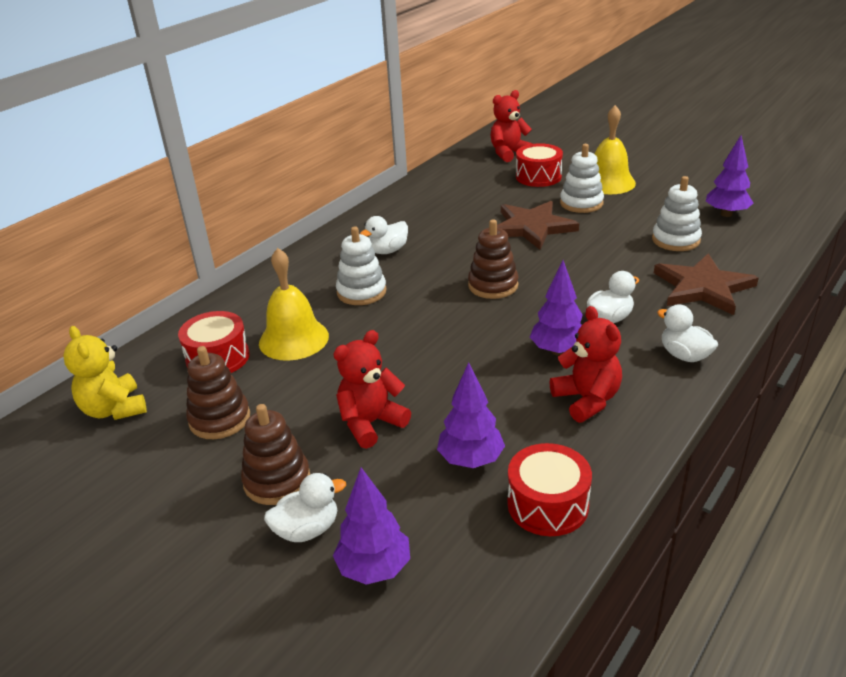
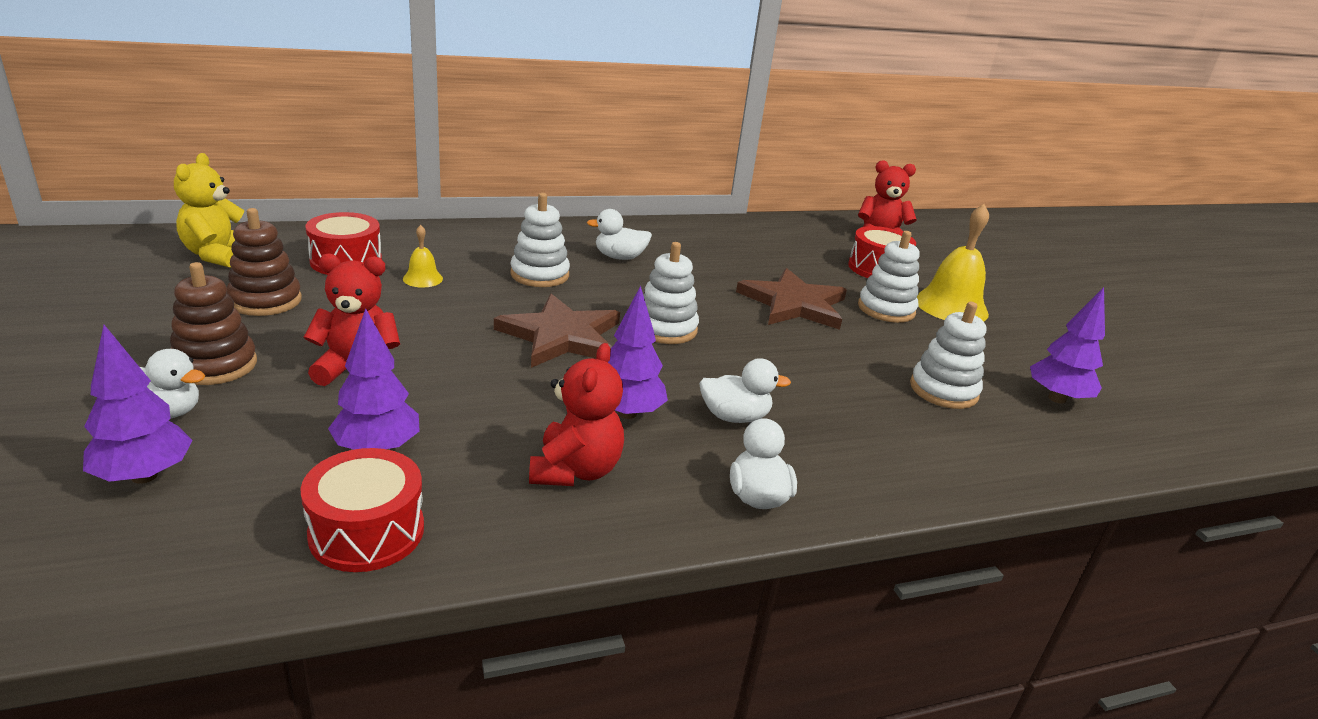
camera: 30 degrees right, 5 degrees down
(293, 339) = (422, 278): yellow bell -> yellow bell, size x0.49
(493, 285) = (665, 329): brown stacking toy -> white stacking toy
(703, 287) = (898, 448): brown star -> brown star (561, 336)

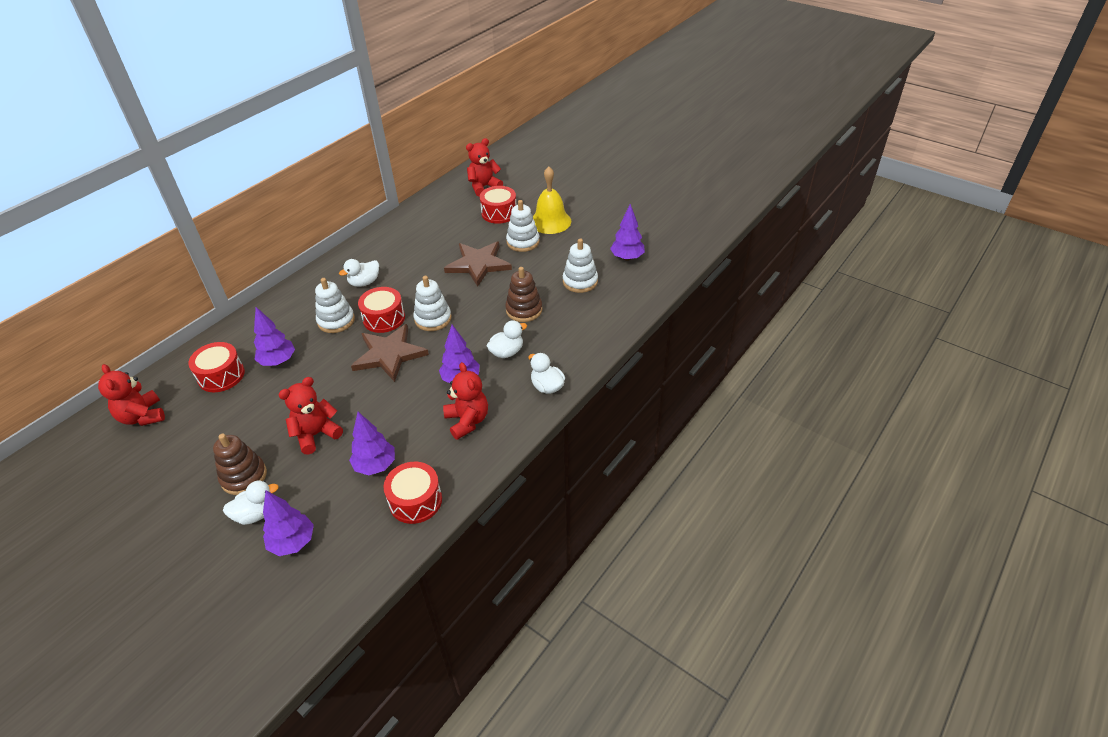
camera: 30 degrees left, 15 degrees up
(218, 255) = (142, 416): yellow teddy bear -> red teddy bear
(265, 300) = (214, 427): brown stacking toy -> brown stacking toy (524, 310)
(422, 278) = (278, 361): yellow bell -> purple tree
(601, 299) = (384, 318): none -> red drum

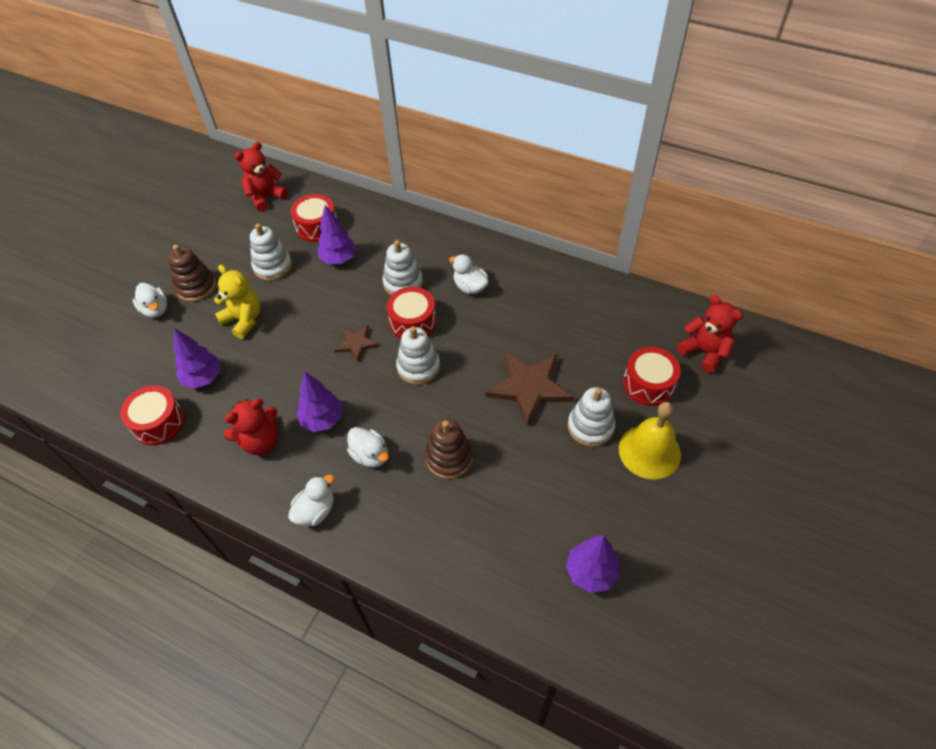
camera: 80 degrees right, 10 degrees up
(293, 542) = (123, 345): purple tree -> none
(316, 434) = (244, 320): red teddy bear -> yellow teddy bear
(389, 354) = (356, 343): brown star -> brown star, size x0.54
(580, 281) = (520, 515): white stacking toy -> white stacking toy (273, 266)

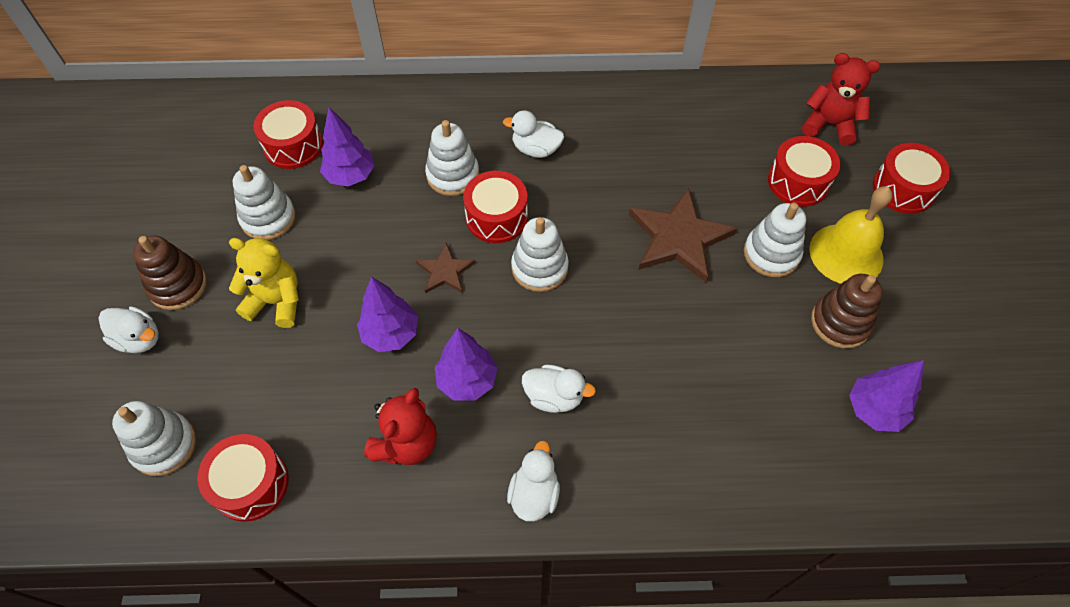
camera: 30 degrees left, 5 degrees up
(129, 378) = (164, 445): none -> white stacking toy
(203, 378) = (273, 399): purple tree -> purple tree (391, 334)
(266, 197) = (195, 132): red teddy bear -> none
(449, 458) = (646, 357): brown stacking toy -> brown stacking toy (840, 322)
(732, 423) = (903, 189): none -> red drum

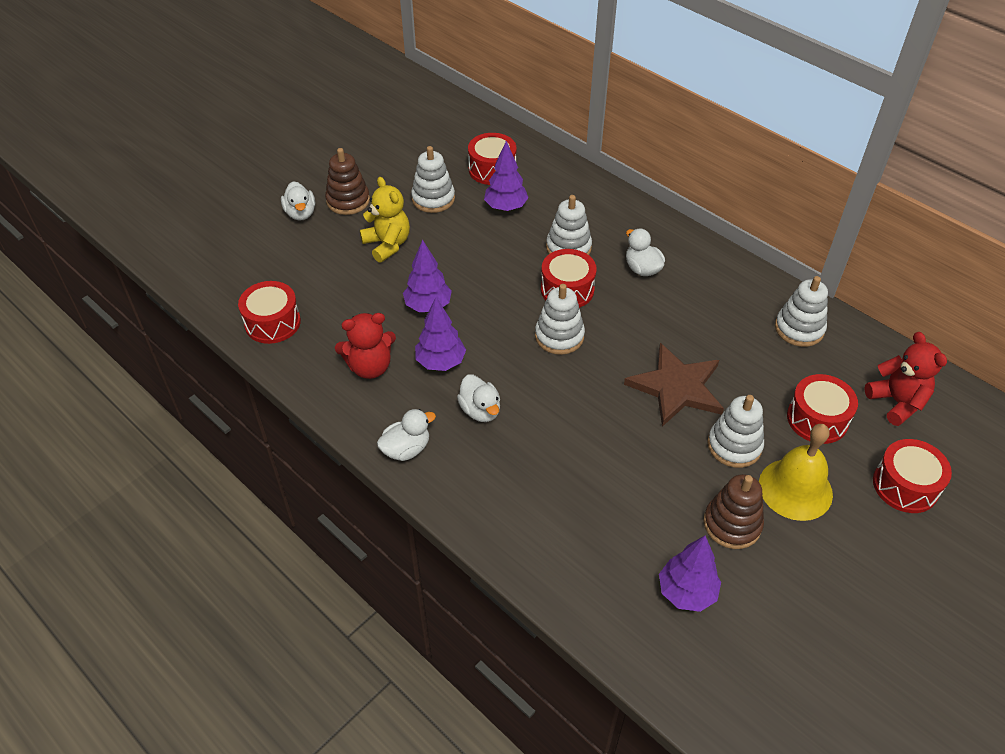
camera: 45 degrees right, 10 degrees down
(164, 445) = (255, 272): white stacking toy -> white stacking toy (799, 329)
(445, 271) = (499, 296): brown star -> none

